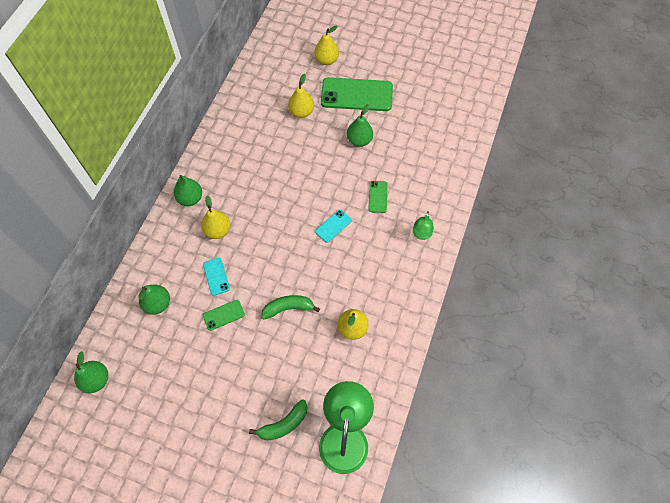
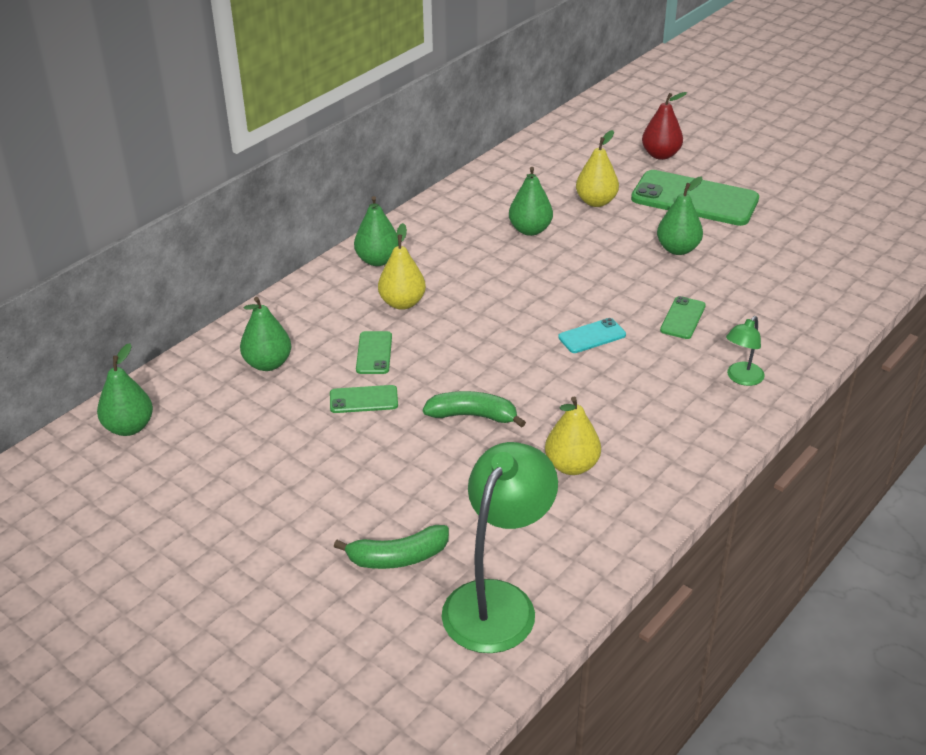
camera: 20 degrees right, 25 degrees down
(216, 276) = (374, 353): turquoise phone -> green phone
(271, 147) = (530, 230): none -> green pear
(326, 60) = (660, 155): yellow pear -> red pear

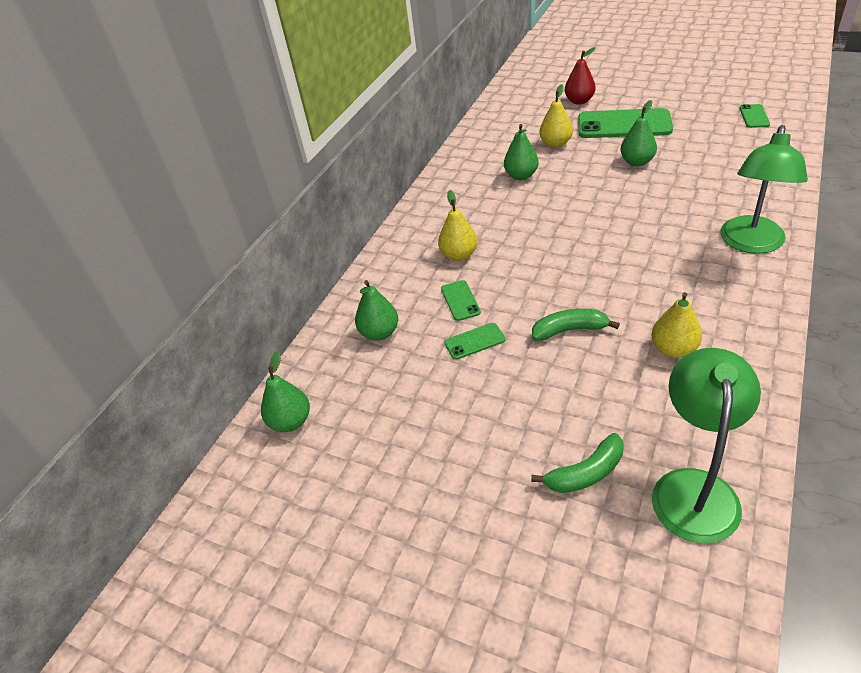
camera: 10 degrees left, 5 degrees up
(377, 260) = (420, 227): green pear -> none
(592, 336) = (619, 242): turquoise phone -> none
(682, 318) = (676, 210): green phone -> green phone (754, 116)
(741, 378) = (751, 243): green lamp -> green lamp, size x2.07

